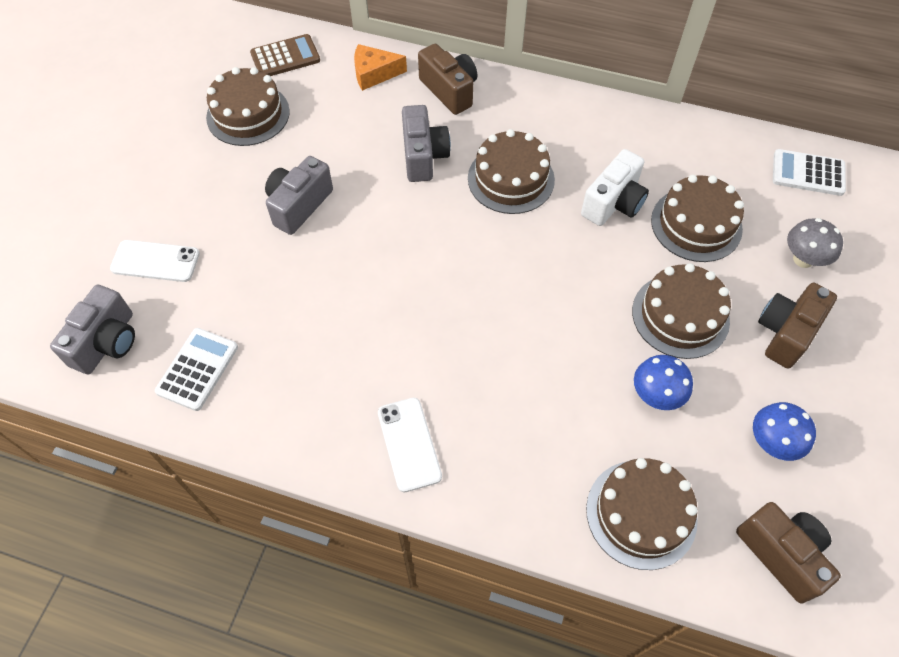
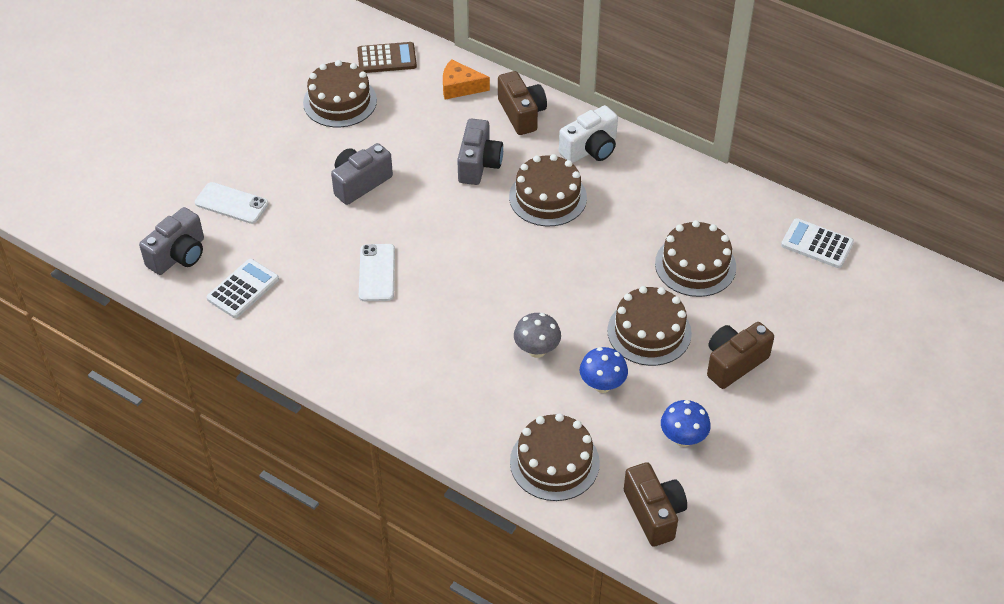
camera: 15 degrees right, 10 degrees down
(409, 444) = (390, 376): white phone -> white phone (377, 273)
(613, 203) = (630, 234): white camera -> white camera (590, 149)
(803, 259) = (777, 311): grey mushroom -> grey mushroom (537, 350)

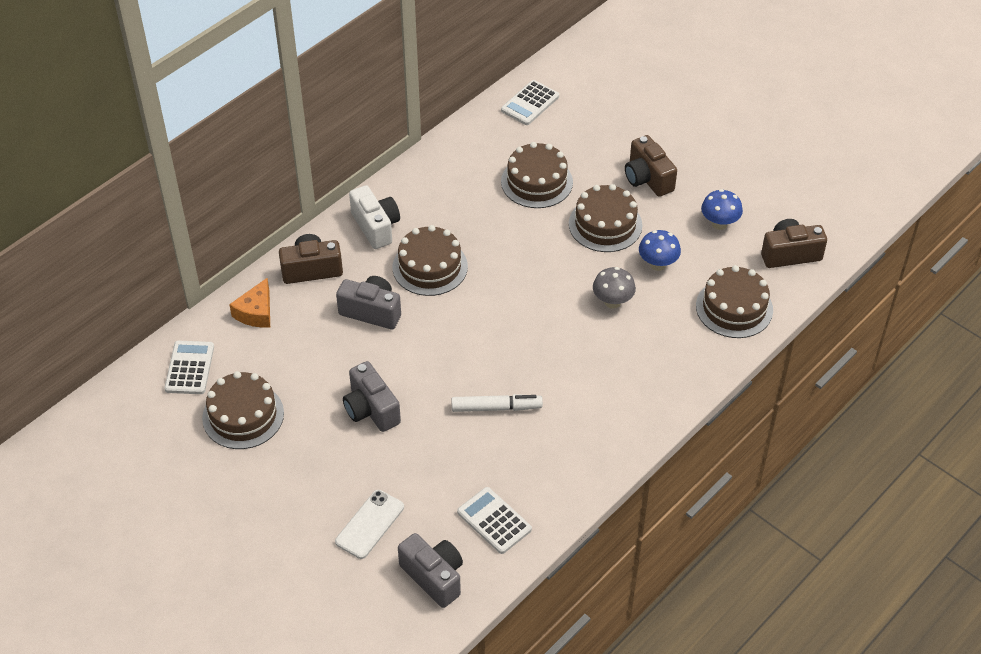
camera: 80 degrees left, 0 degrees up
(377, 273) = (496, 408): white phone -> white marker
(387, 58) = (189, 368): brown calculator -> white calculator

